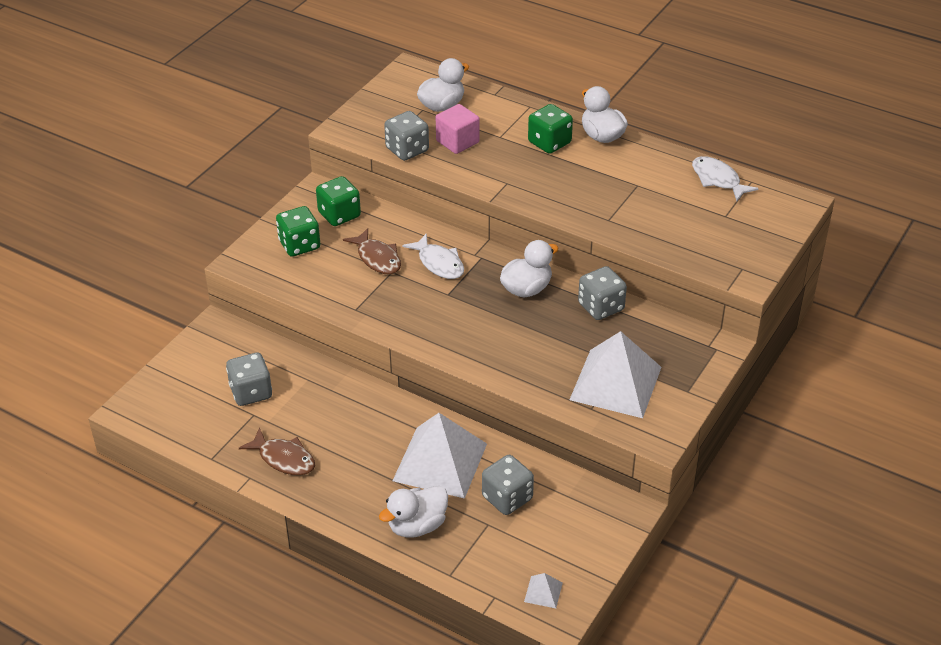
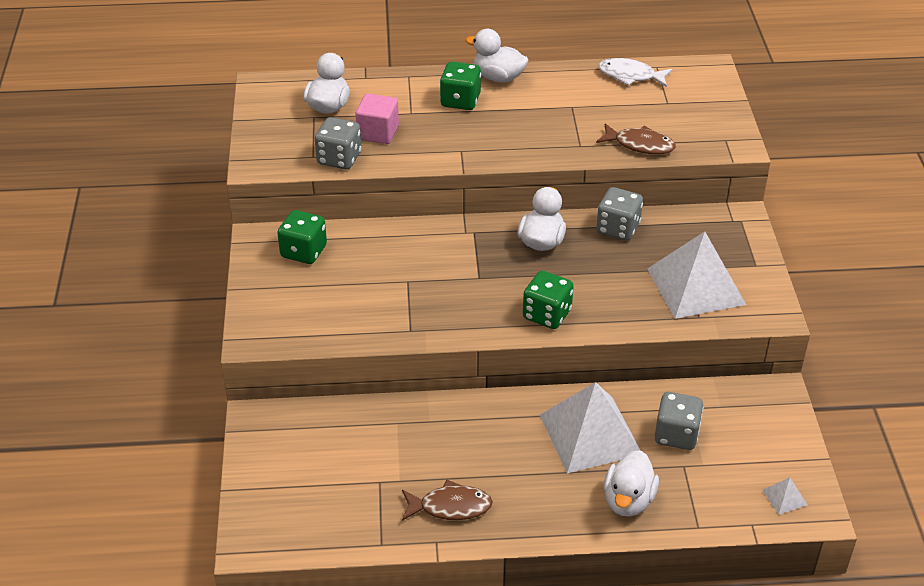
camera: 35 degrees left, 0 degrees up
(251, 392) = (356, 462): grey dice -> none
(299, 245) = (294, 296): green dice -> green dice (547, 314)
(377, 258) = (382, 275): brown fish -> brown fish (640, 145)
(439, 263) = (442, 254): white fish -> none

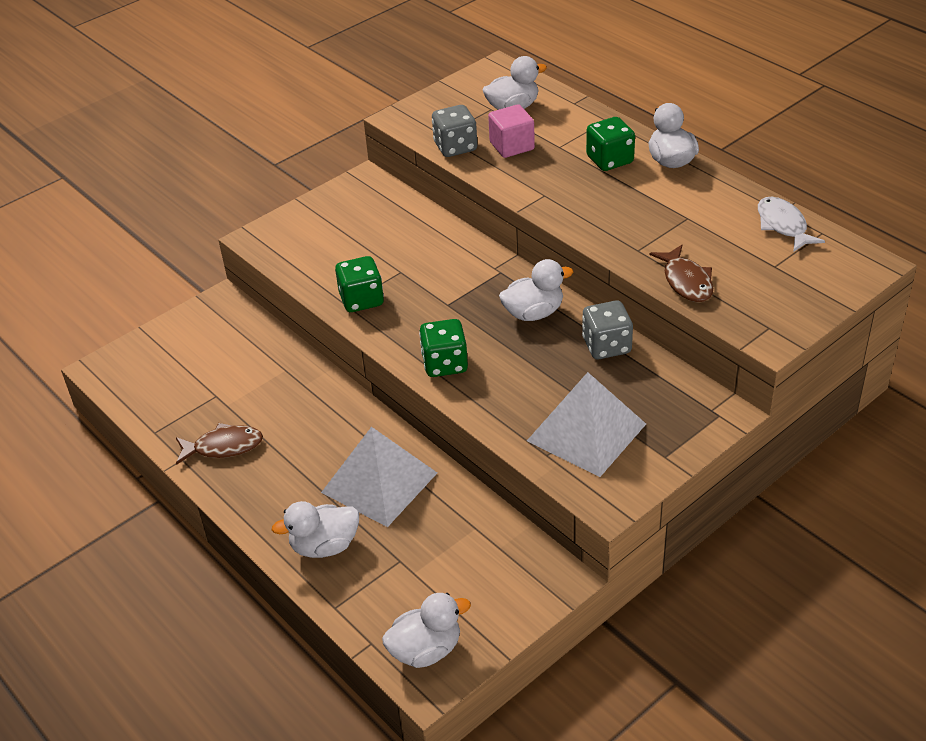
camera: 55 degrees right, 0 degrees up
(303, 251) = (374, 206): green dice -> green dice (361, 300)
(450, 507) = (223, 447): brown fish -> brown fish turned 60 degrees counterclockwise
(676, 435) = (433, 536): grey dice -> none
(784, 497) = (426, 650): white pyramid -> white duck

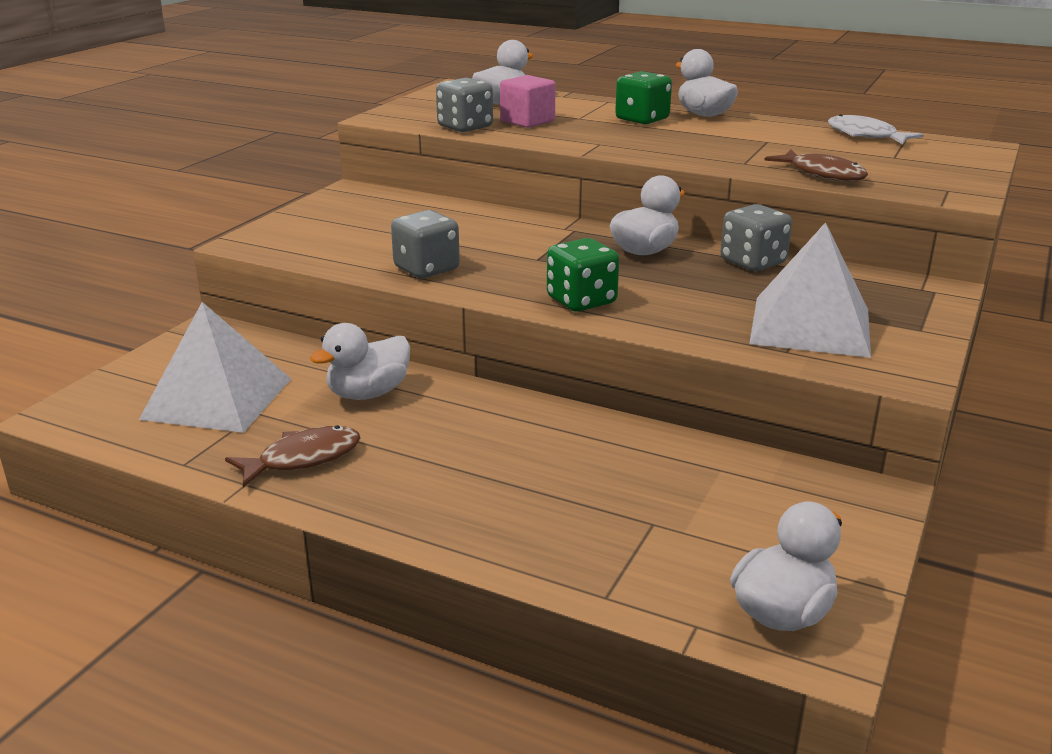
camera: 25 degrees left, 15 degrees down
(324, 546) = (533, 531): white duck -> white duck (368, 393)
(361, 300) = (426, 269): green dice -> grey dice
(379, 482) = (554, 451): white pyramid -> white pyramid (217, 398)

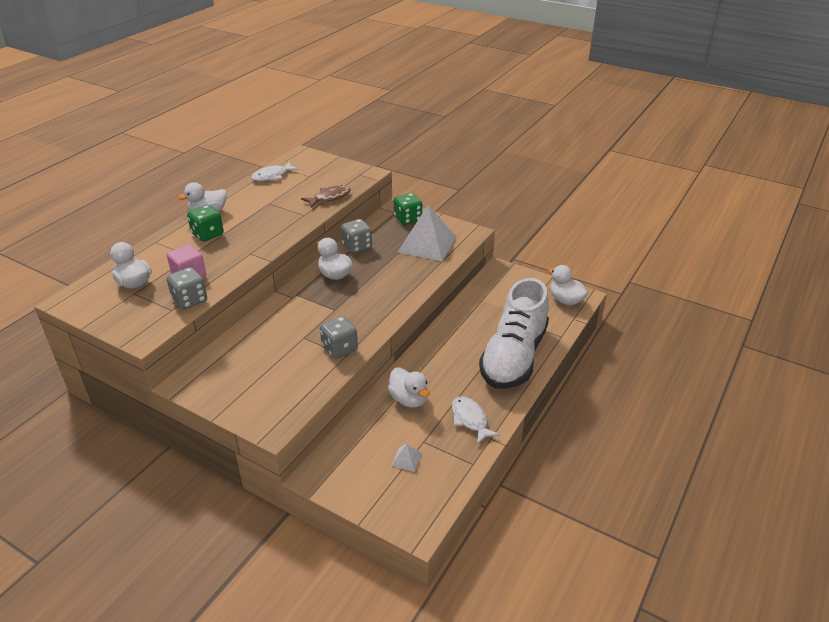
camera: 85 degrees left, 10 degrees up
(217, 398) = (406, 459): white pyramid -> white pyramid, size x0.40
(303, 459) = (470, 419): brown fish -> white fish
(506, 514) = (514, 357): none -> white shoe
(581, 301) = (392, 299): green dice -> green dice (408, 219)

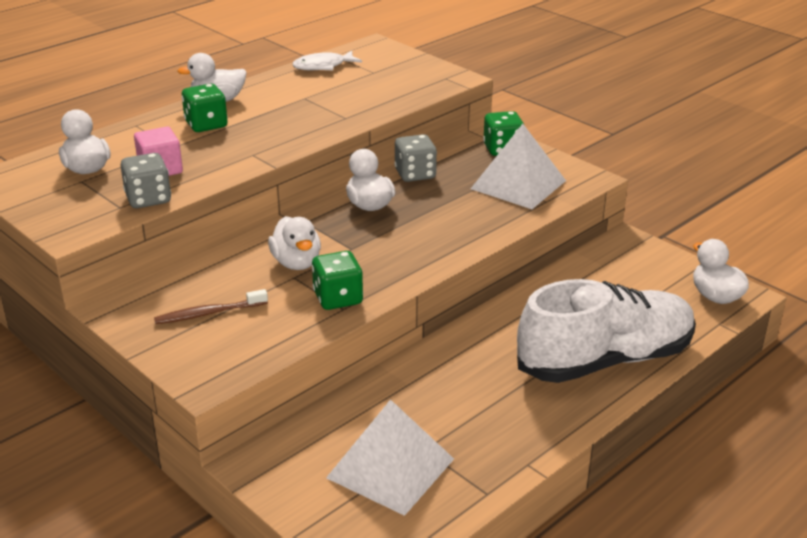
camera: 15 degrees right, 5 degrees down
(255, 376) = (208, 313): none -> brown toothbrush
(329, 198) = (390, 101): brown fish -> none
(339, 348) = (338, 298): grey dice -> green dice
(406, 459) = (390, 468): white pyramid -> white pyramid, size x2.50
(409, 399) = (424, 390): white duck -> white duck (296, 263)
(470, 419) = (506, 433): white fish -> none
(514, 357) = (605, 360): white shoe -> white shoe turned 150 degrees counterclockwise

